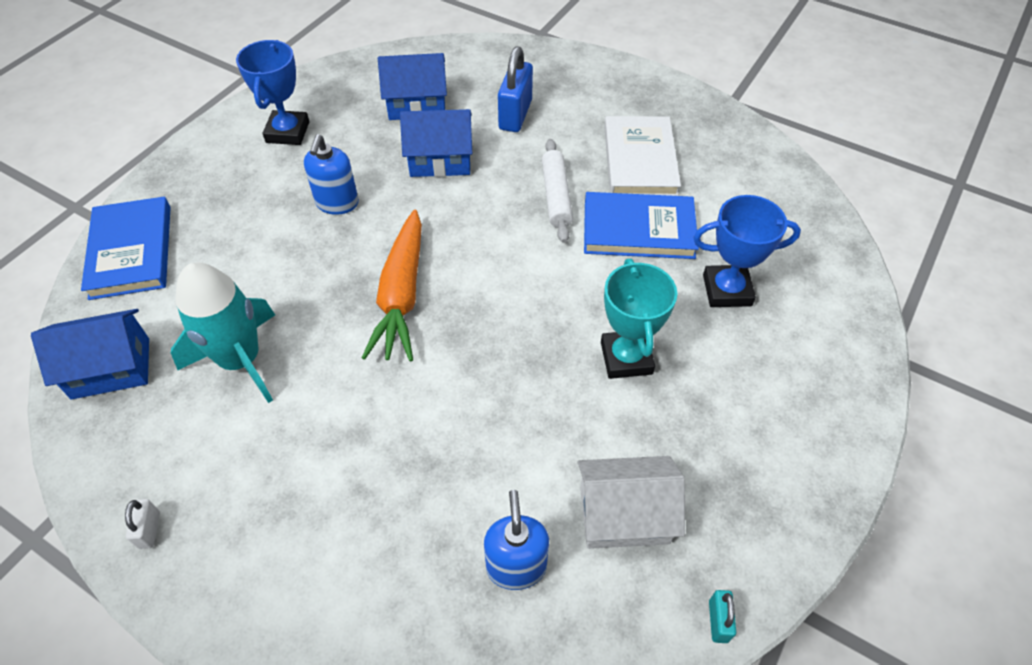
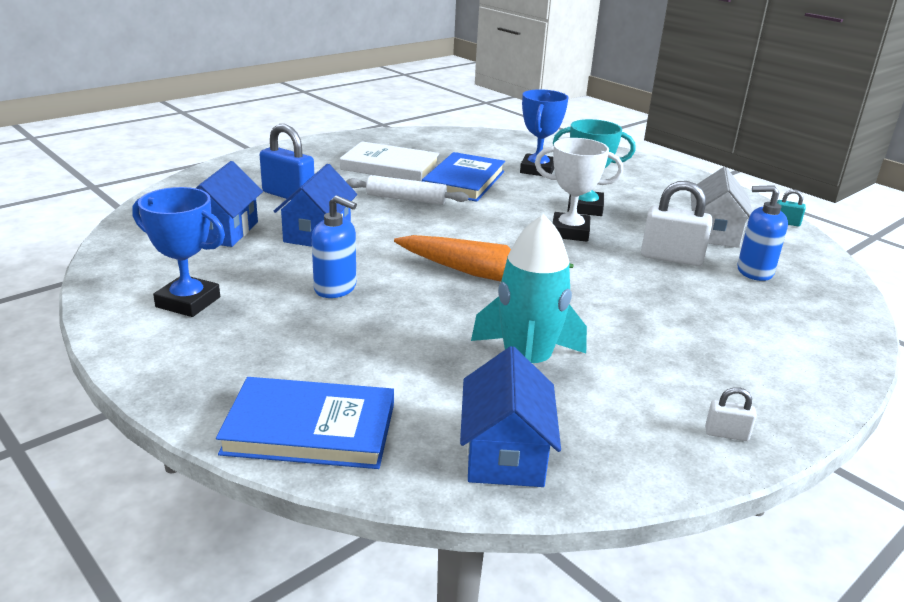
camera: 75 degrees left, 25 degrees down
(516, 465) = (671, 258): none -> white padlock
(542, 353) = (570, 232): none -> white trophy

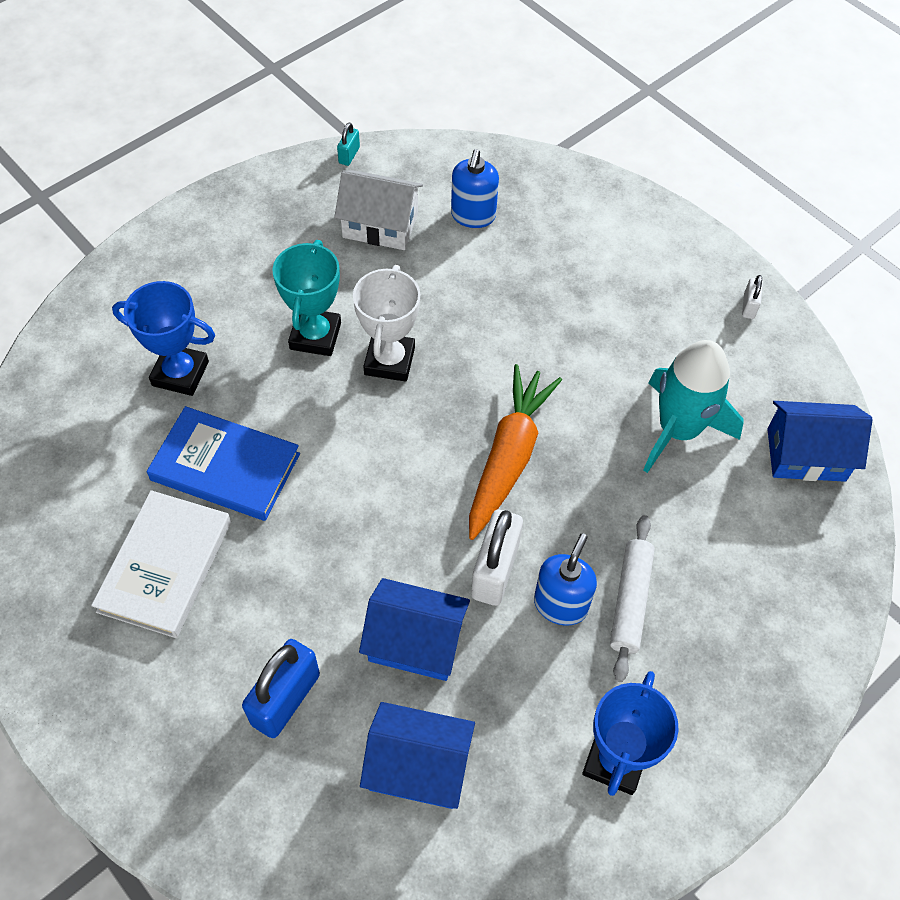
camera: 90 degrees left, 30 degrees up
(310, 429) = (809, 599): blue book -> none
(406, 199) = (294, 540): white rolling pin -> white rolling pin (630, 601)
(671, 258) = (448, 277): white padlock -> white padlock (495, 570)

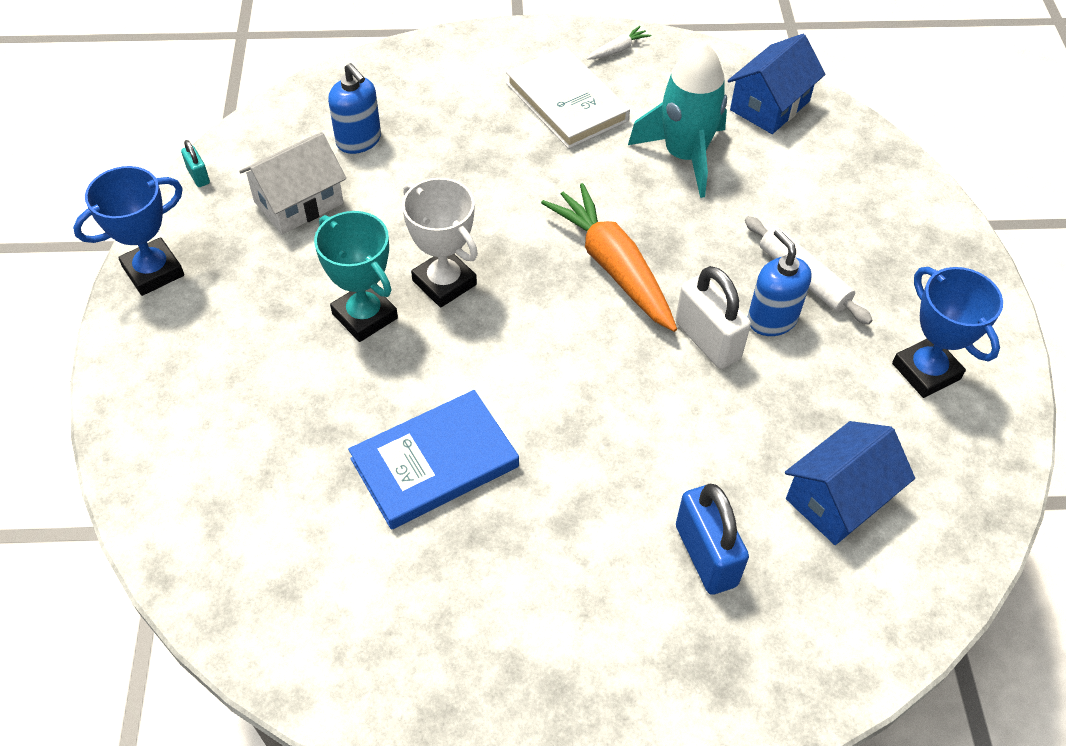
camera: 50 degrees left, 5 degrees down
(165, 566) = (495, 570): white book -> white book (566, 102)
(180, 373) = (298, 438): blue trophy -> blue trophy (153, 271)
(415, 641) = (727, 431): blue house -> none
(748, 306) = (618, 50): white padlock -> white carrot

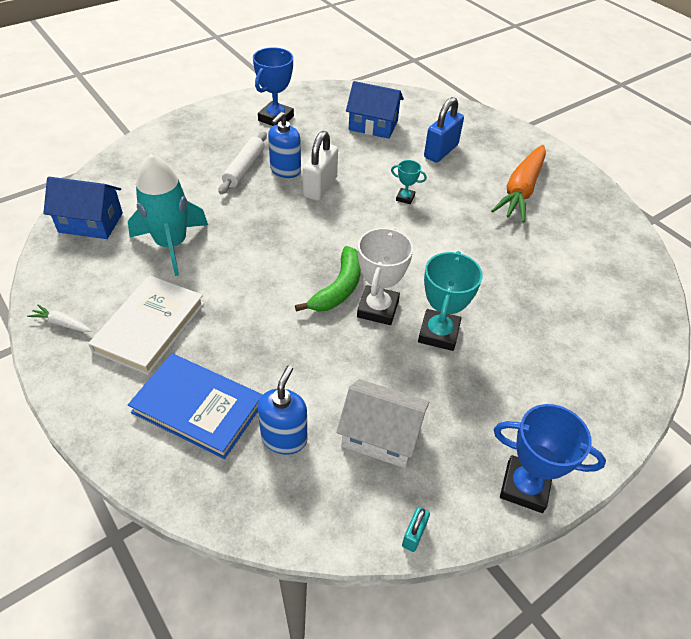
camera: 125 degrees left, 5 degrees down
(434, 463) = (494, 252): blue book -> blue book (198, 407)
(503, 264) = (338, 288): none -> green banana
(613, 267) = (298, 240): orange carrot -> orange carrot (521, 190)
(618, 428) = (405, 198): none -> turquoise trophy

